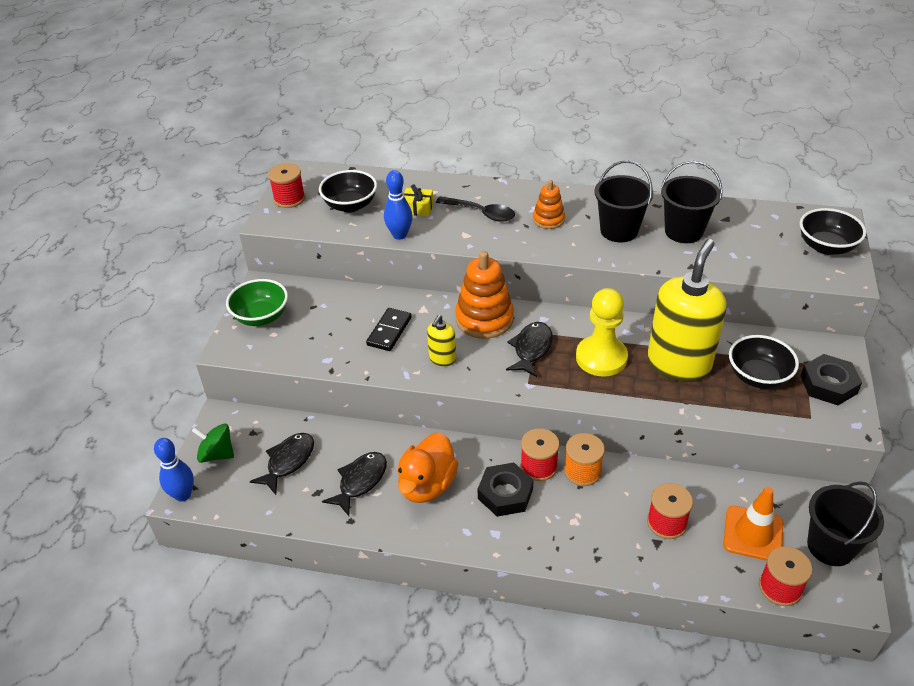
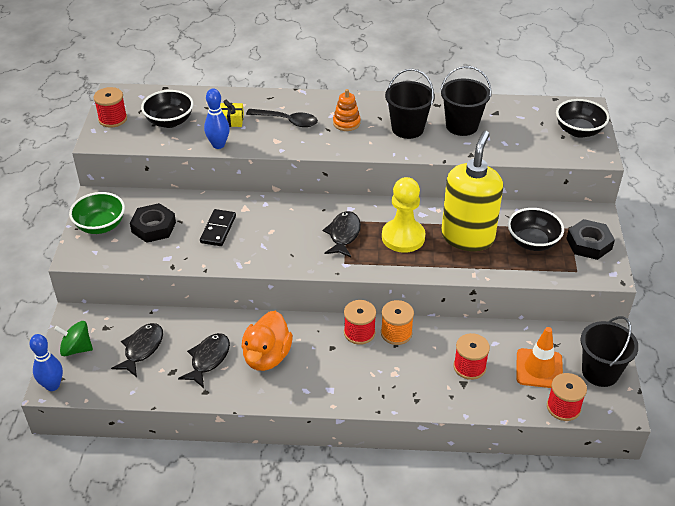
camera: 10 degrees left, 0 degrees up
(442, 359) = (268, 249): yellow soap dispenser -> none
(484, 319) = (299, 212): orange stacking toy -> none
(505, 494) = (334, 357): black nut -> black nut (153, 227)

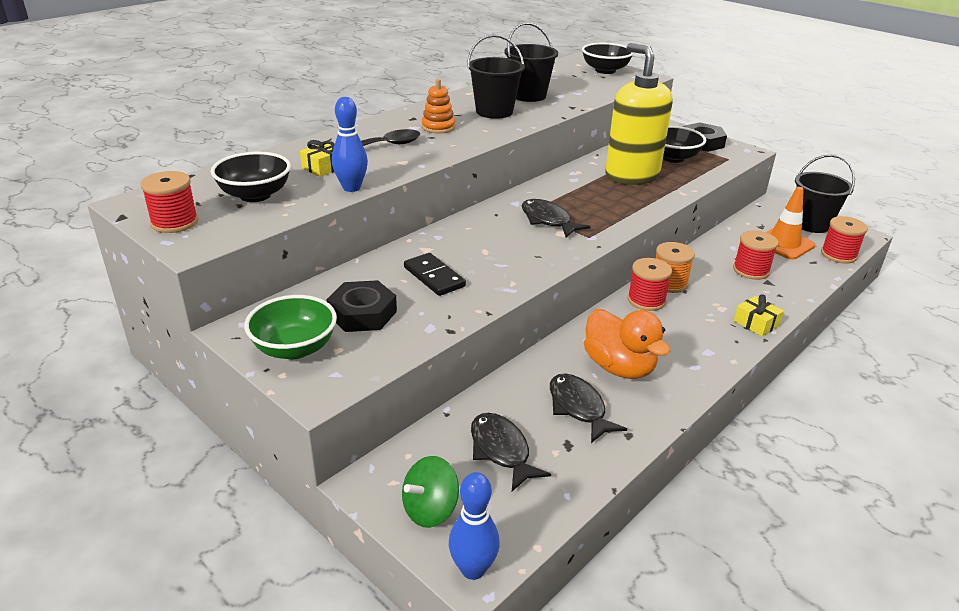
camera: 50 degrees left, 10 degrees down
(394, 399) = (756, 323): none -> yellow gift
(403, 237) = (592, 198): yellow pawn -> none

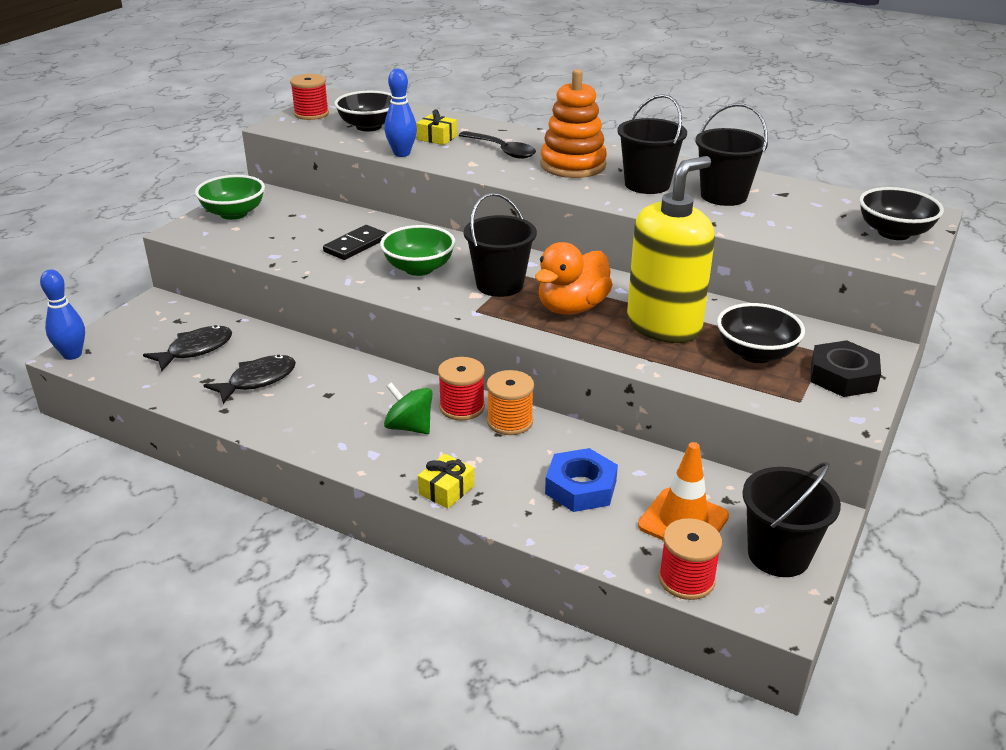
camera: 75 degrees right, 0 degrees up
(362, 313) = (287, 227): black nut -> none
(430, 509) = (129, 330): green spinning top -> green spinning top (409, 427)
(438, 127) = (573, 165): orange stacking toy -> orange stacking toy, size x1.76
(501, 251) = (419, 268): none -> green bowl
(548, 220) = (499, 285): black fish -> black bucket
(619, 367) = (326, 398): orange duck -> orange duck (572, 308)
(751, 270) = (580, 487): red spool -> blue nut

